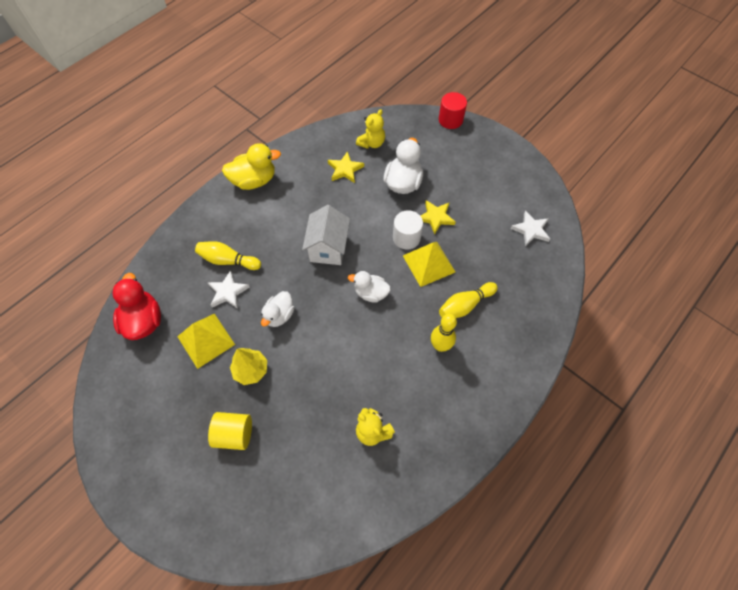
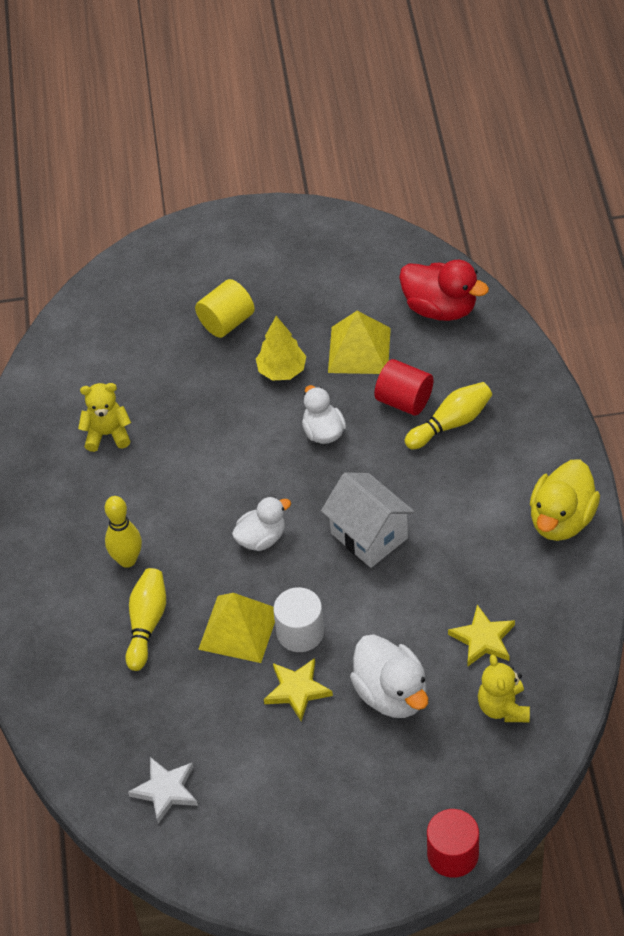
camera: 135 degrees right, 10 degrees down
(228, 292) = (404, 400): white star -> red cylinder

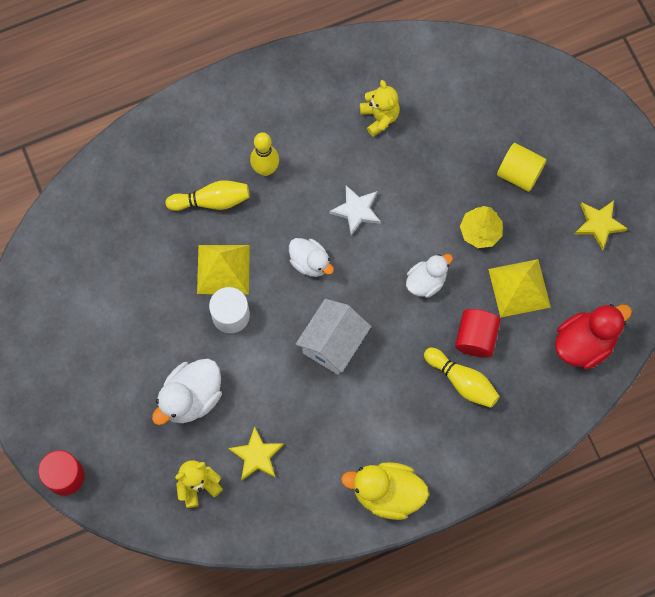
camera: 70 degrees right, 20 degrees up
(165, 790) = (75, 257): white star -> white star (356, 210)
(297, 690) = (179, 327): yellow star -> yellow star (599, 224)
(440, 308) = (584, 343): red duck -> red duck turned 135 degrees counterclockwise

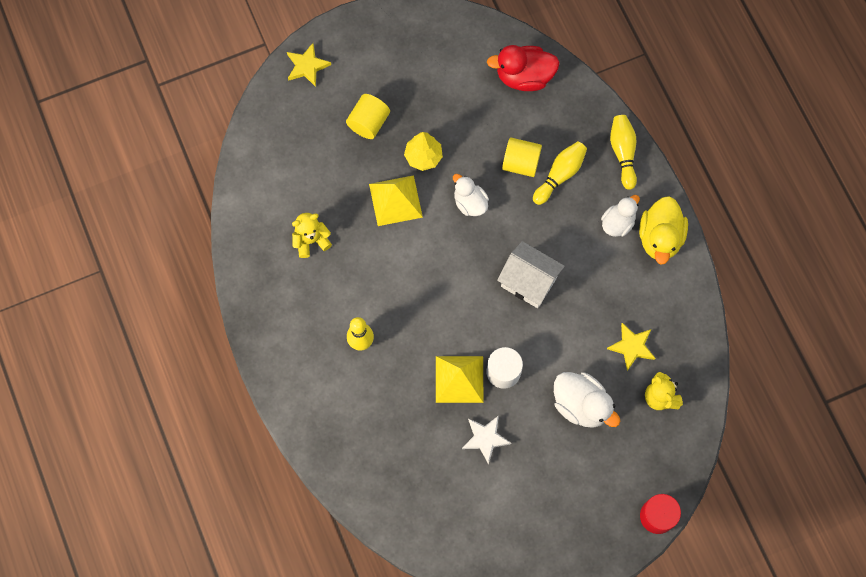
camera: 90 degrees left, 0 degrees up
(211, 201) = (392, 391): yellow bowling pin -> yellow bowling pin (623, 153)
(310, 262) = (452, 302): white duck -> white duck (617, 223)
(356, 210) = (402, 261): white star -> white star (485, 438)
(475, 338) = (521, 163): red cylinder -> yellow cylinder
(519, 288) = (475, 126): yellow pyramid -> yellow pyramid (395, 200)
(584, 343) = (524, 77): red duck -> red duck turned 60 degrees counterclockwise
(599, 224) = (416, 60): yellow star -> yellow star (307, 66)

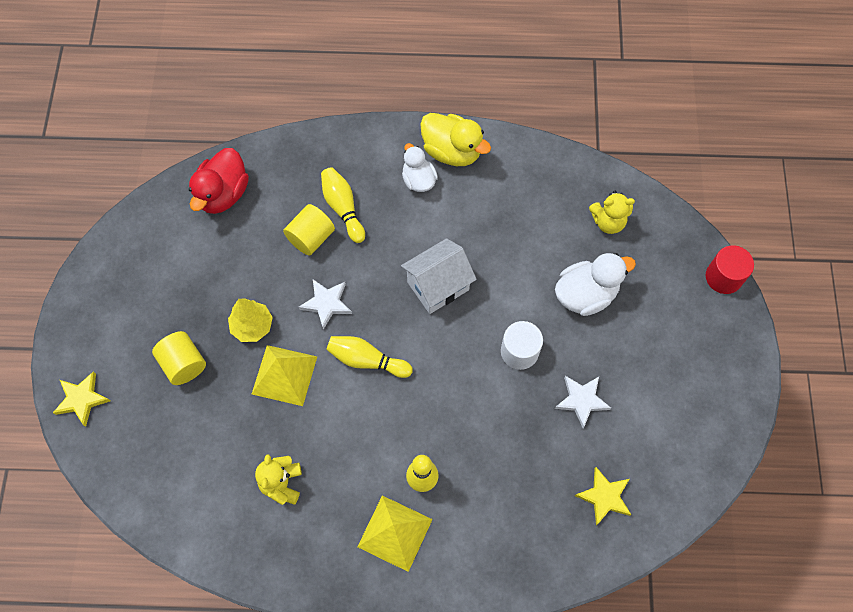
camera: 65 degrees left, 5 degrees down
(459, 379) = (508, 398): yellow pyramid -> yellow pyramid (395, 533)
(470, 203) = (326, 303): white duck -> white star
(623, 153) = (351, 144): yellow bowling pin -> yellow bowling pin (367, 360)
(632, 346) = (547, 223): yellow star -> yellow star (604, 497)

